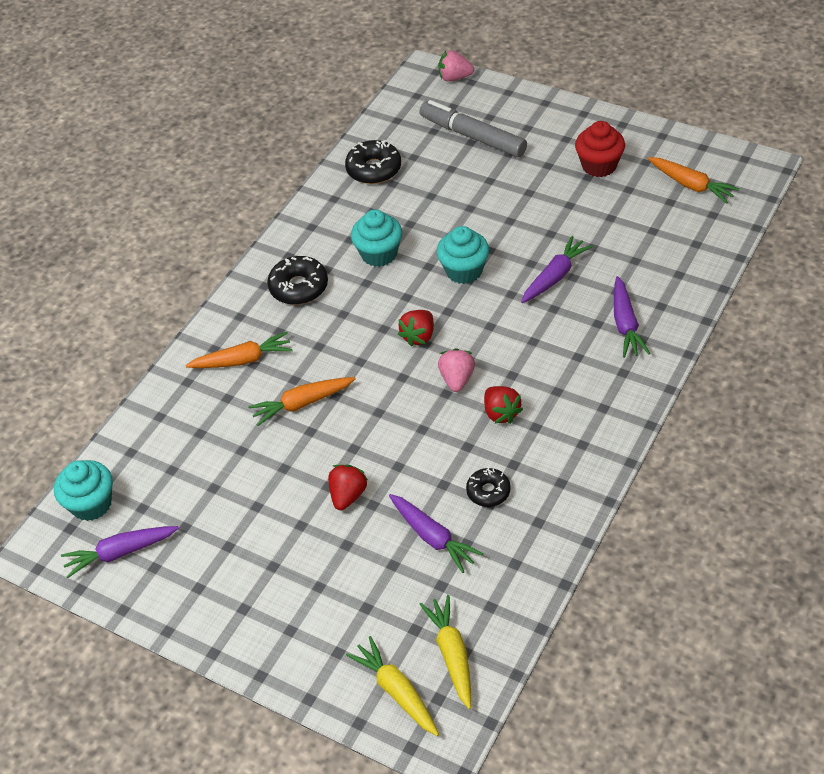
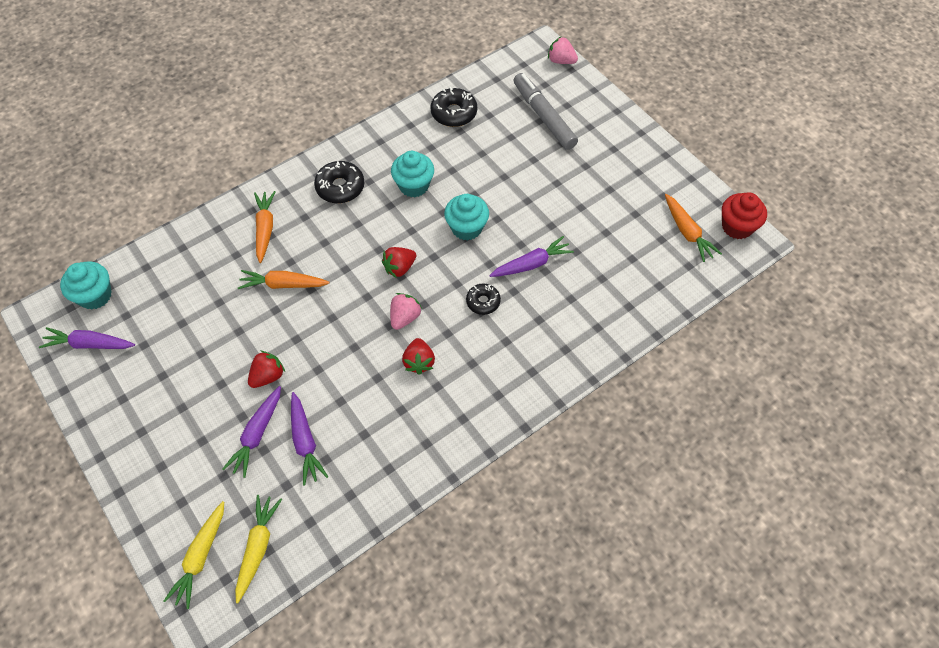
camera: 20 degrees right, 10 degrees up
(243, 360) = (265, 229): orange carrot -> orange carrot turned 105 degrees counterclockwise
(396, 691) = (201, 557): yellow carrot -> yellow carrot turned 150 degrees counterclockwise
(488, 491) = (368, 424): black donut -> black donut (483, 302)
(599, 165) = (625, 183): red cupcake -> red cupcake (737, 227)
(625, 324) = (560, 330): purple carrot -> purple carrot (257, 434)

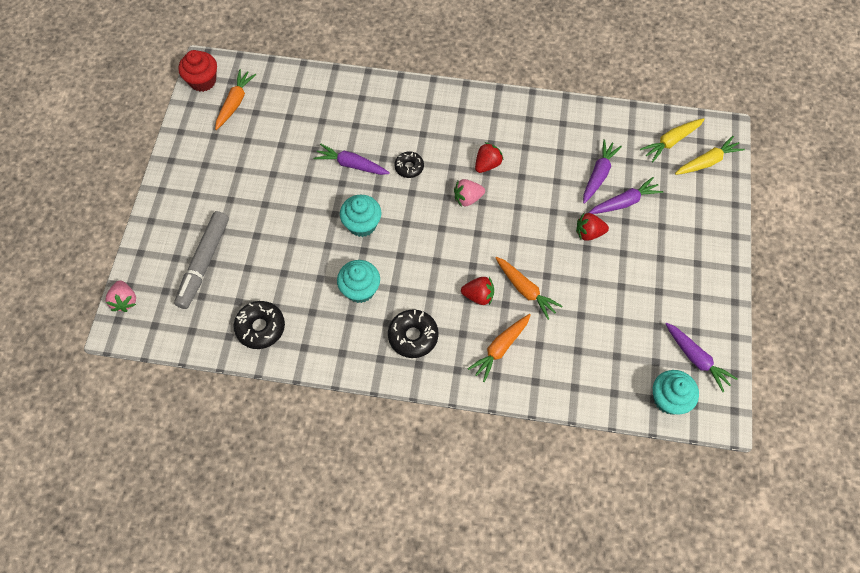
camera: 135 degrees left, 5 degrees up
(399, 268) = (436, 234): red strawberry -> red strawberry (478, 296)

